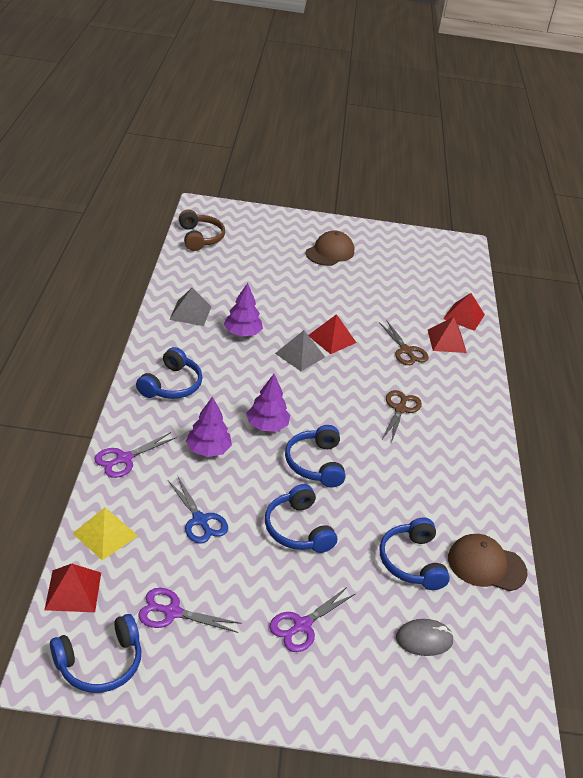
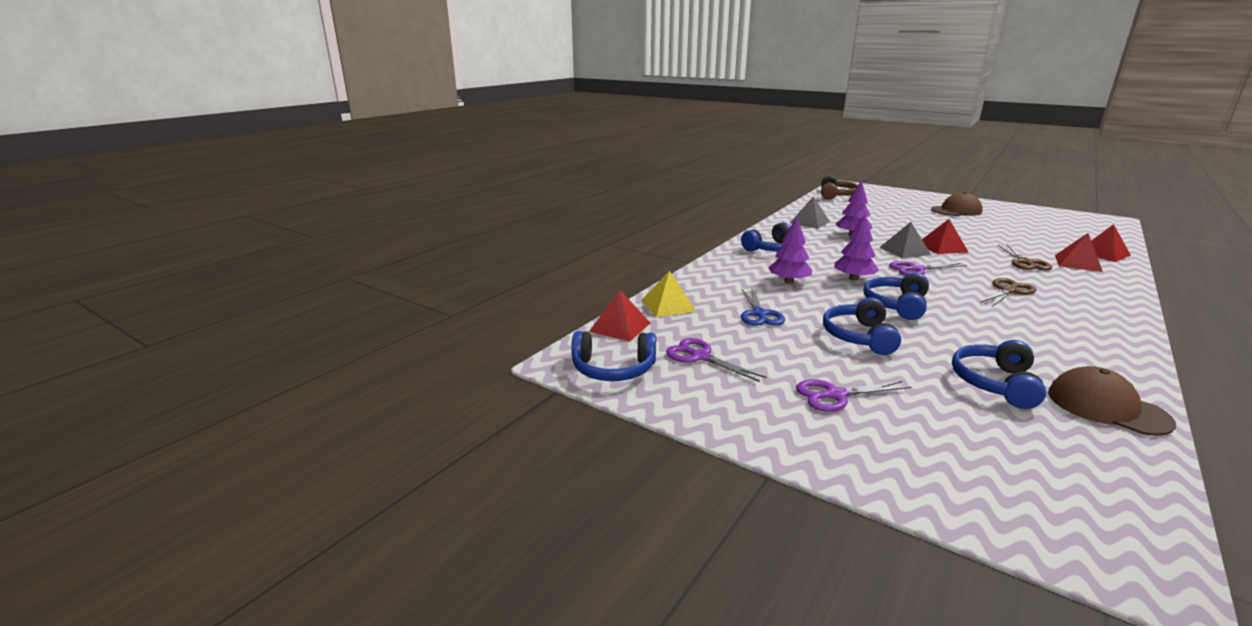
camera: 35 degrees right, 15 degrees down
(124, 459) = (709, 274): purple scissors -> purple scissors (916, 269)
(424, 639) = (996, 443): grey mouse -> none

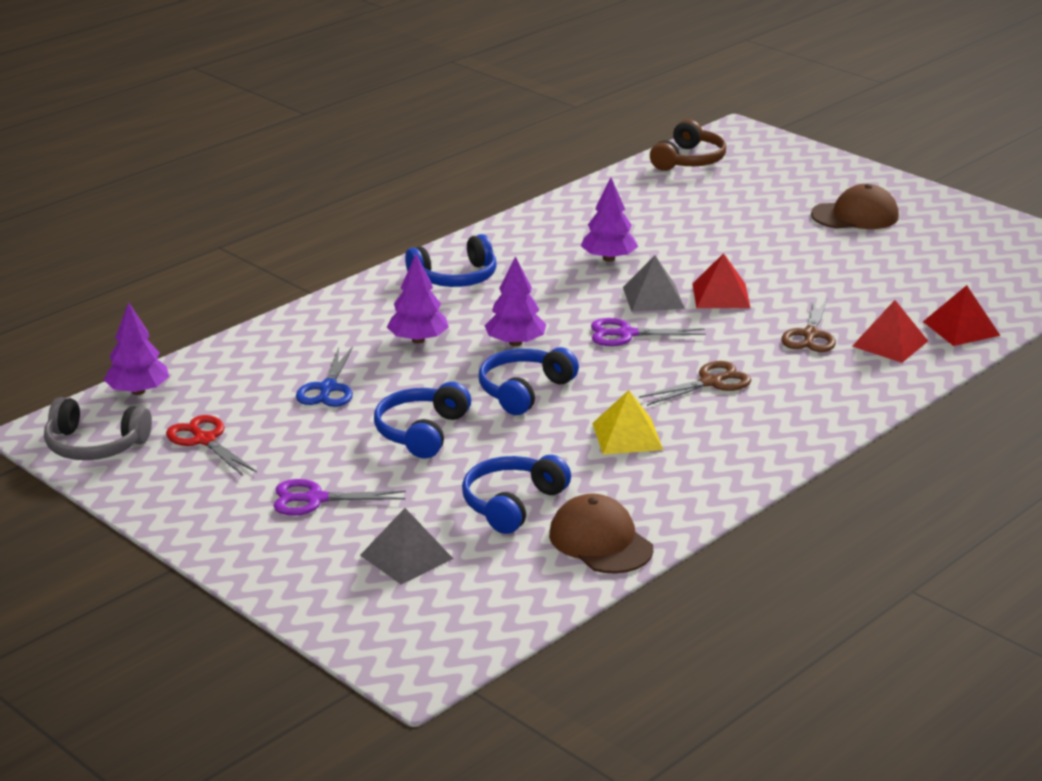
camera: 10 degrees right, 5 degrees up
(613, 369) = (94, 445): blue headphones -> grey headphones
(620, 327) = (138, 391): red pyramid -> purple tree
(668, 305) = (221, 365): yellow pyramid -> yellow pyramid (627, 436)
(700, 356) = (204, 440): purple scissors -> red scissors
(809, 222) = (571, 224): grey pyramid -> grey pyramid (406, 557)

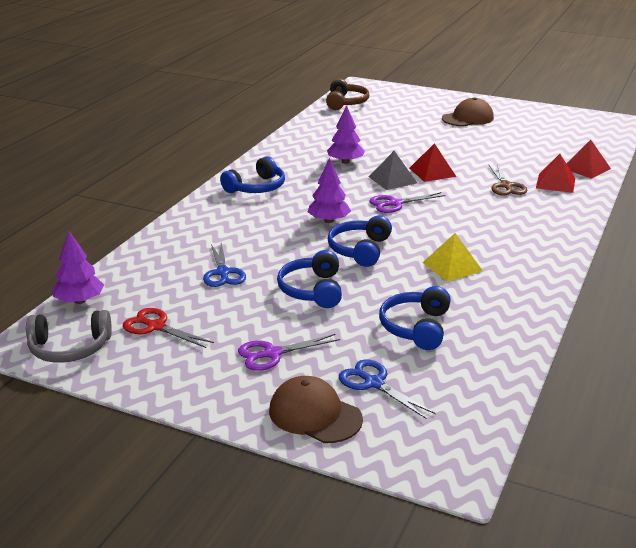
camera: 20 degrees left, 0 degrees up
(406, 557) = (373, 383): grey pyramid -> blue scissors
(418, 340) = (262, 230): purple tree -> none
(600, 541) = (498, 341): brown cap -> brown cap (315, 415)
(711, 382) = (473, 223): brown scissors -> none

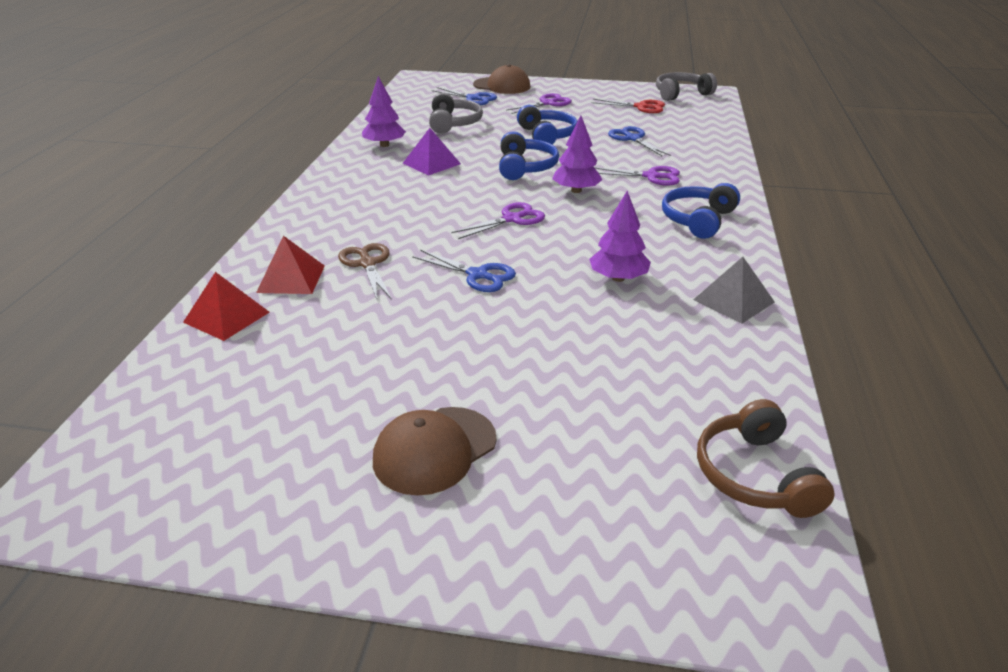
camera: 165 degrees right, 5 degrees up
(80, 301) = (716, 113): purple tree -> purple tree (384, 145)
(252, 226) = (651, 176): none -> purple scissors
(392, 180) = (531, 254): grey pyramid -> grey pyramid (733, 301)
(416, 327) = (453, 123): blue headphones -> grey headphones
(432, 172) = (478, 275): red pyramid -> blue scissors
(452, 266) = (431, 163): yellow pyramid -> purple pyramid

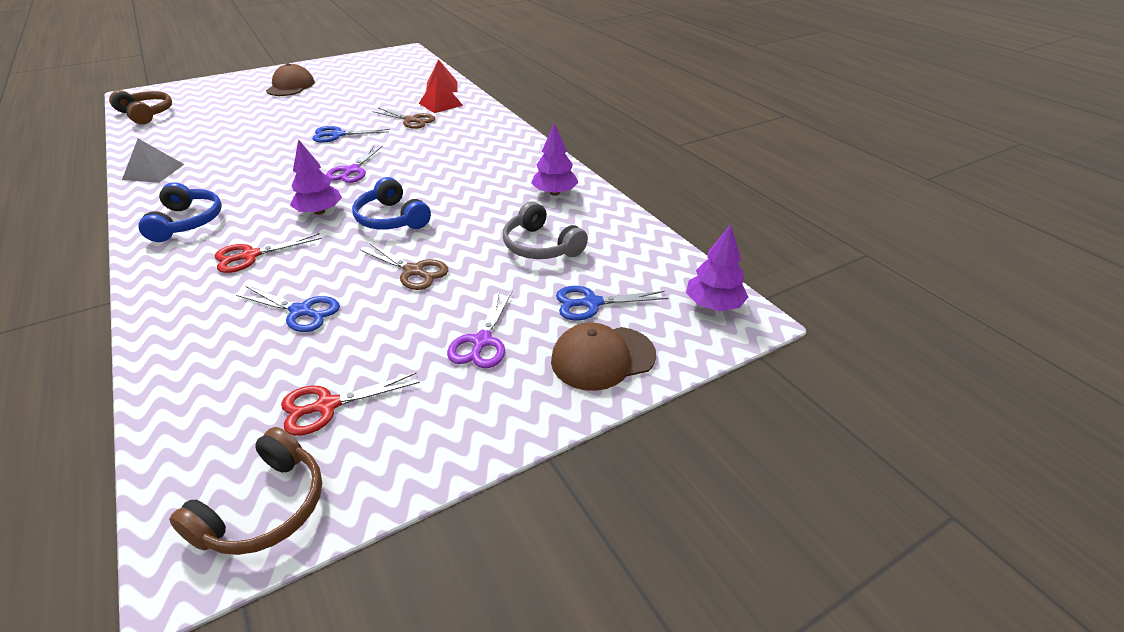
camera: 140 degrees right, 5 degrees up
(431, 163) = (481, 191): purple pyramid -> none
(547, 135) = (414, 271): blue headphones -> brown scissors
(618, 278) = (242, 160): purple tree -> purple tree (713, 305)
(651, 176) = (250, 256): purple scissors -> red scissors
(681, 94) = (265, 508): grey headphones -> brown headphones

